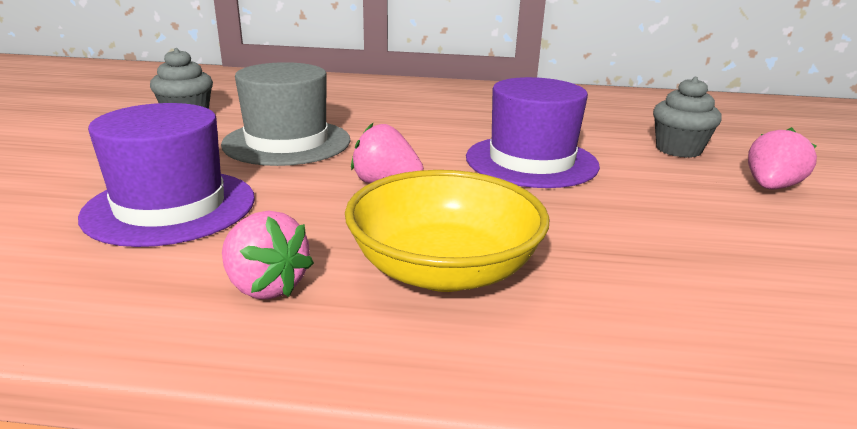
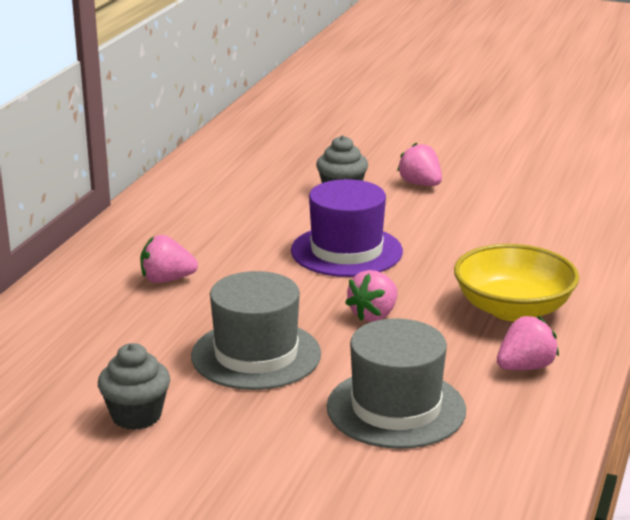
camera: 75 degrees left, 0 degrees up
(170, 206) = (396, 408): purple hat -> grey hat
(415, 106) = (167, 280): none -> pink strawberry

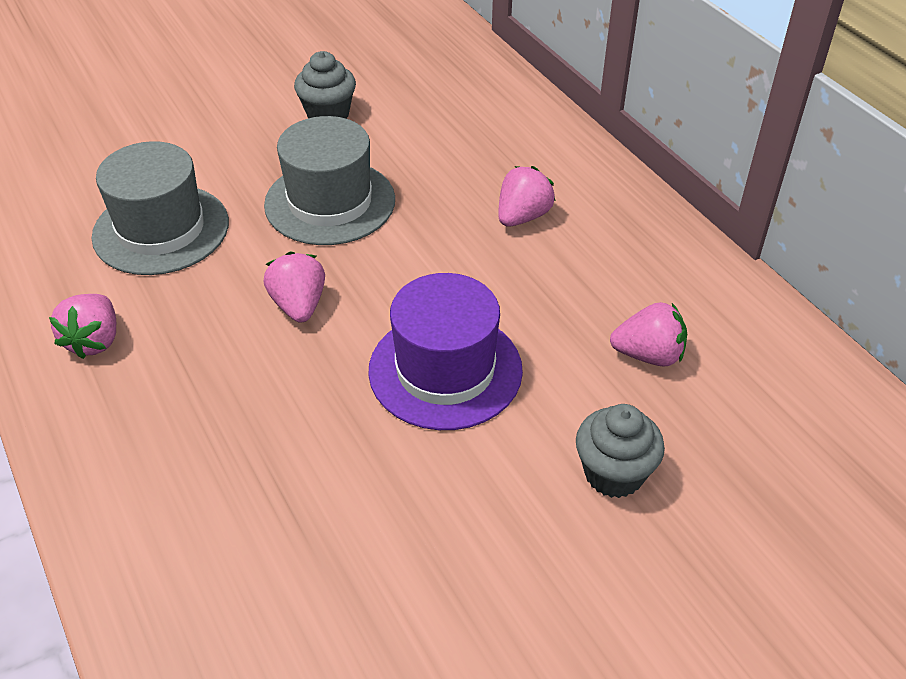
camera: 130 degrees right, 20 degrees up
(420, 184) = (562, 583): pink strawberry -> pink strawberry (648, 355)
(513, 309) = (178, 411): yellow bowl -> none

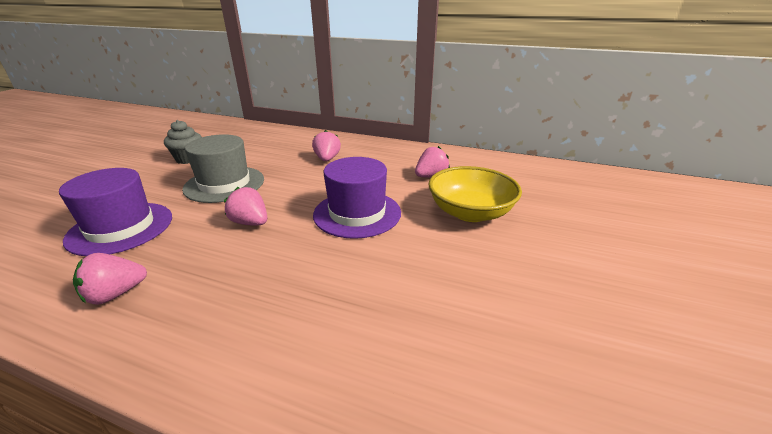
camera: 40 degrees left, 15 degrees down
(94, 341) = (115, 294): pink strawberry -> pink strawberry turned 90 degrees clockwise
(161, 229) = (121, 228): grey hat -> purple hat
(613, 473) = (470, 212): grey cupcake -> yellow bowl

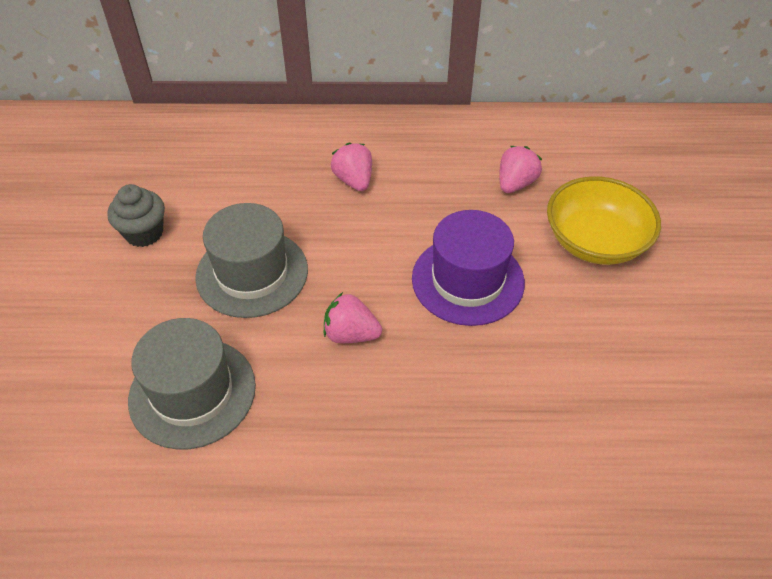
camera: 20 degrees left, 20 degrees up
(115, 294) = (295, 482): pink strawberry -> none
(121, 228) = (192, 392): purple hat -> grey hat

